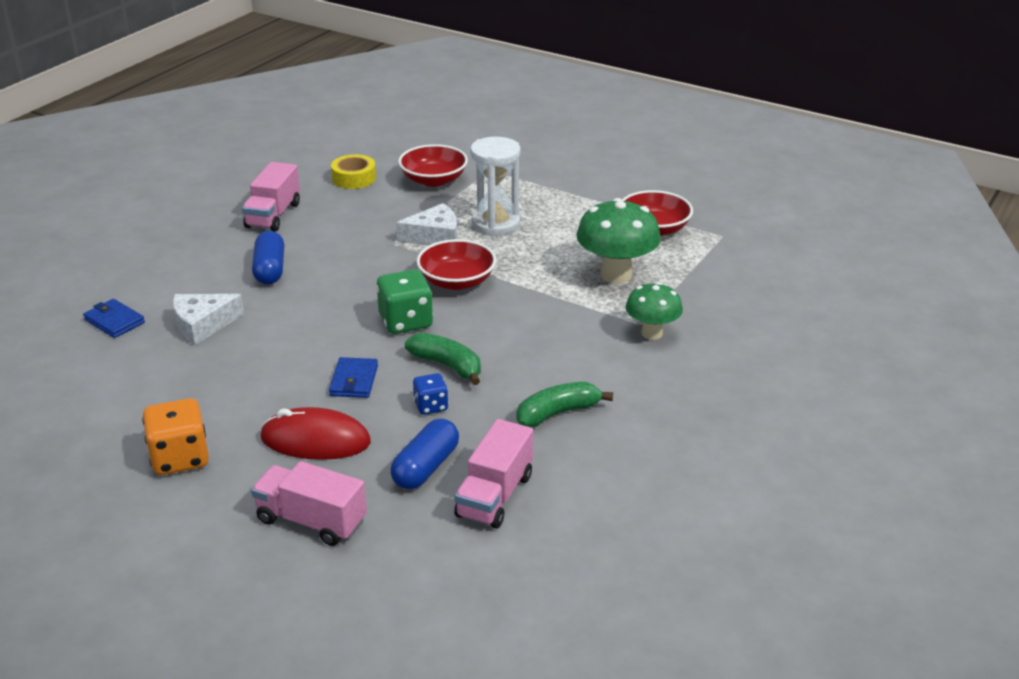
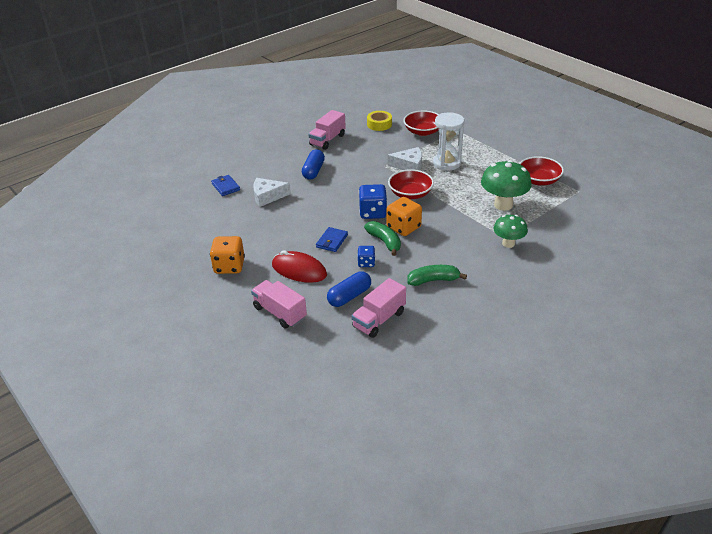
camera: 20 degrees right, 5 degrees up
(406, 322) = (373, 213): green dice -> blue dice
(469, 337) = (403, 227): none -> orange dice

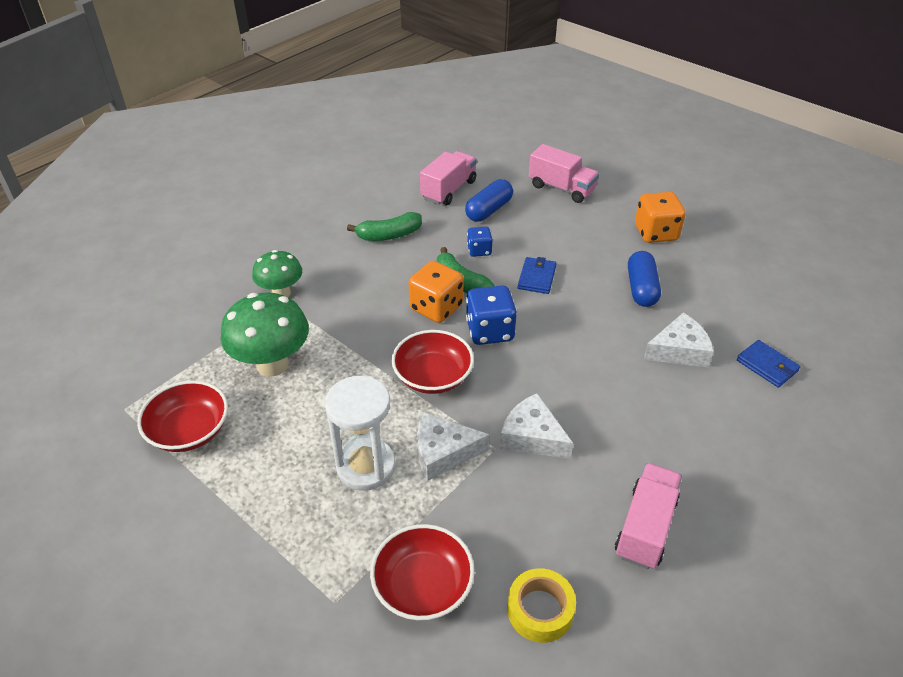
camera: 170 degrees right, 5 degrees up
(299, 270) = (563, 235): red mouse -> none
(313, 171) = (630, 420): blue capsule -> blue capsule (641, 288)
(364, 168) = (532, 436): none -> white cheese

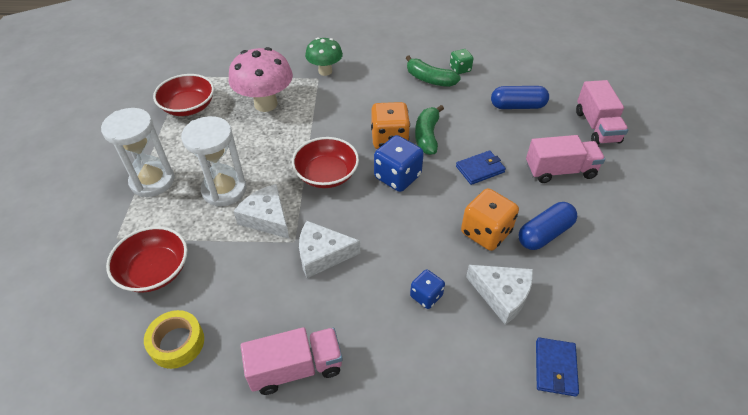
camera: 50 degrees right, 5 degrees up
(272, 364) = (266, 104): green mushroom -> pink mushroom
(278, 524) = (152, 181): none -> white hourglass
(400, 210) = (460, 69): none -> green dice
(449, 190) = (510, 77): pink truck -> pink truck (560, 171)
(479, 250) = (469, 126): blue dice -> blue dice (426, 296)
(532, 436) = (322, 254): white cheese -> white cheese turned 90 degrees counterclockwise
(656, 233) = (624, 207): orange dice -> orange dice (486, 232)

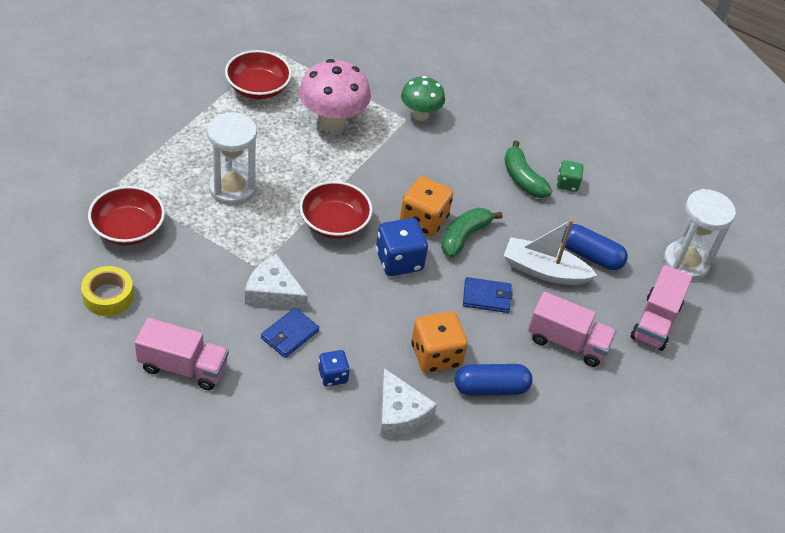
camera: 25 degrees right, 0 degrees up
(152, 181) = (177, 147): white hourglass -> white hourglass (686, 262)
(266, 218) = (250, 234): white cheese -> none
(499, 131) = (544, 271): none -> white boat
(555, 368) = (390, 492): blue wallet -> blue wallet (289, 335)

